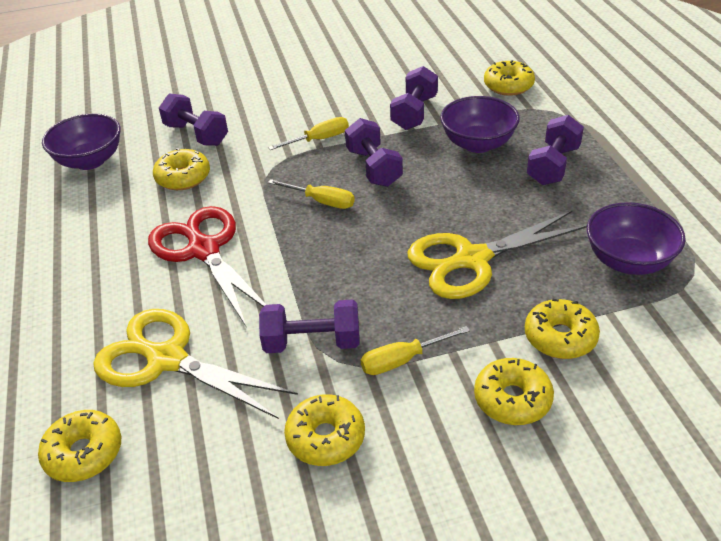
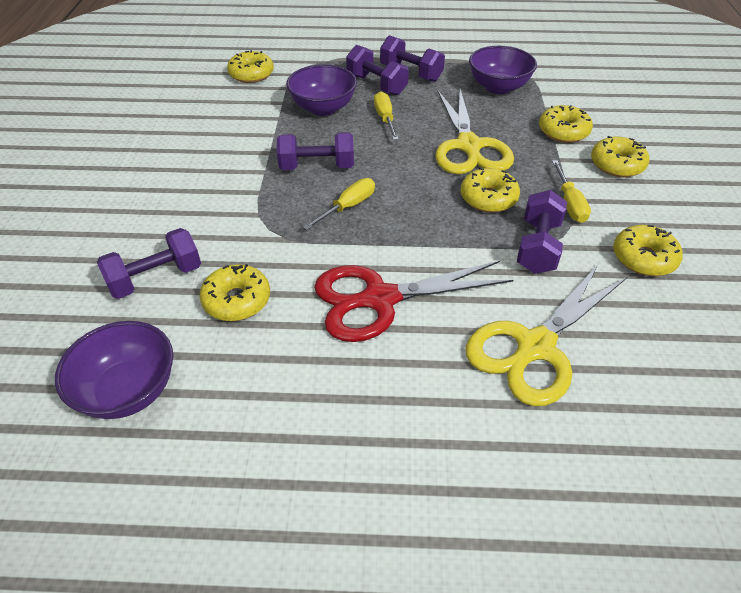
camera: 75 degrees left, 5 degrees up
(84, 453) = (650, 425): yellow donut -> yellow donut (488, 198)
(319, 139) = (245, 189): yellow screwdriver -> yellow screwdriver (385, 118)
(414, 113) = (249, 127): purple dumbbell -> purple dumbbell (411, 73)

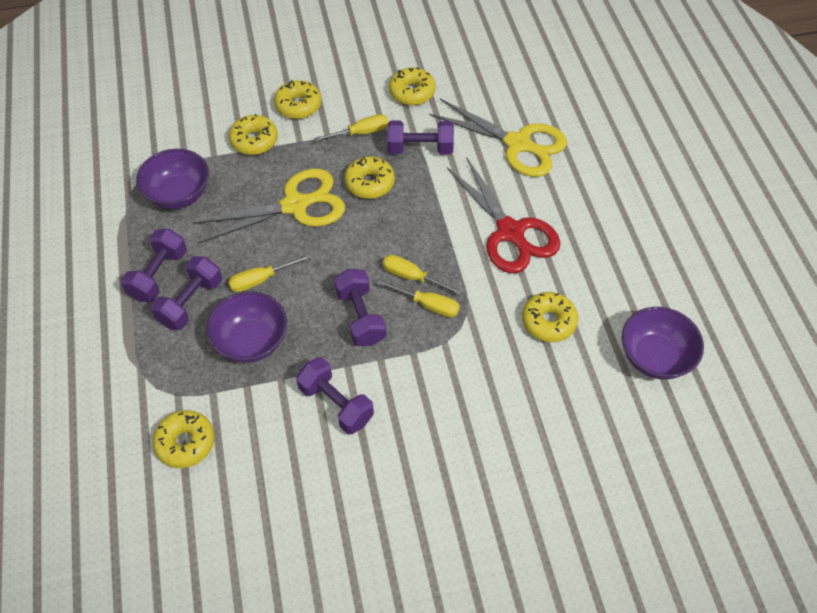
camera: 105 degrees left, 10 degrees up
(156, 278) = (549, 389): purple dumbbell -> purple dumbbell (336, 404)
(308, 211) = (427, 305): none -> yellow screwdriver

